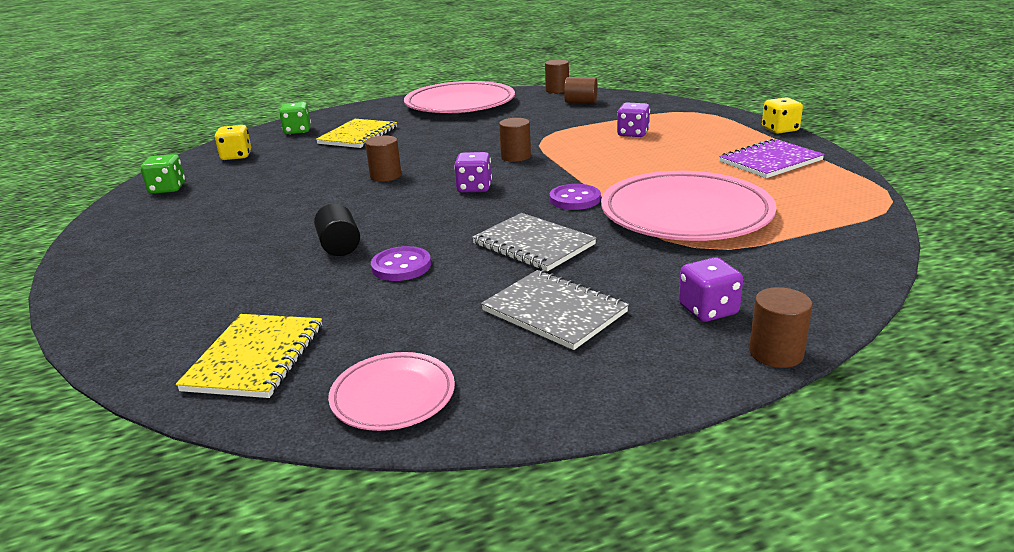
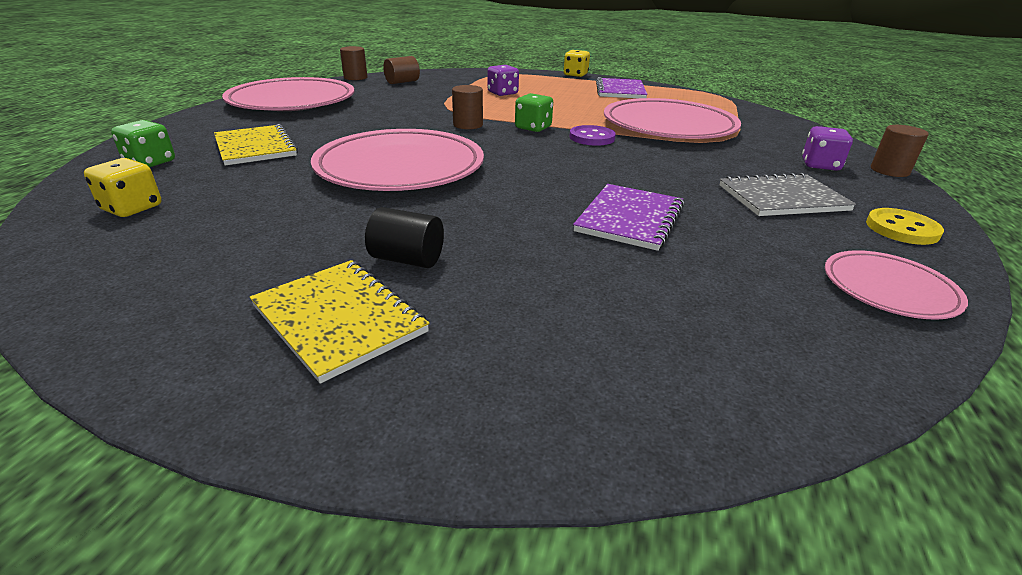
camera: 55 degrees left, 5 degrees up
(167, 189) = (125, 275): green dice -> green dice (533, 128)
(255, 357) = (763, 335): yellow notebook -> yellow notebook (339, 319)
(339, 246) = (540, 229): black cylinder -> black cylinder (407, 259)
(386, 176) = (400, 168): brown cylinder -> pink plate
(401, 266) = (630, 219): purple button -> purple notebook
(474, 188) = (505, 152): purple dice -> none
(533, 244) = (655, 170): grey notebook -> none
(563, 385) = (902, 229): none -> yellow button

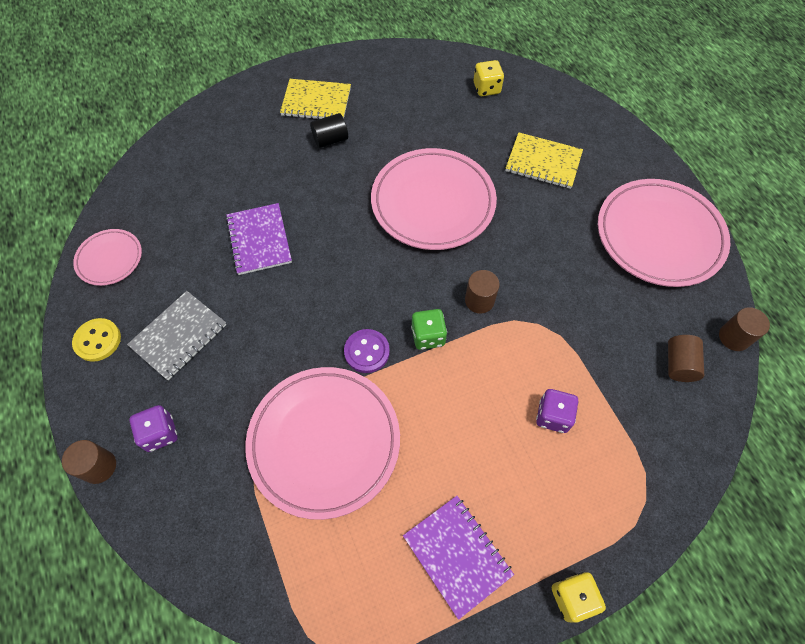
camera: 140 degrees right, 30 degrees up
(150, 162) = (556, 113): green dice -> none

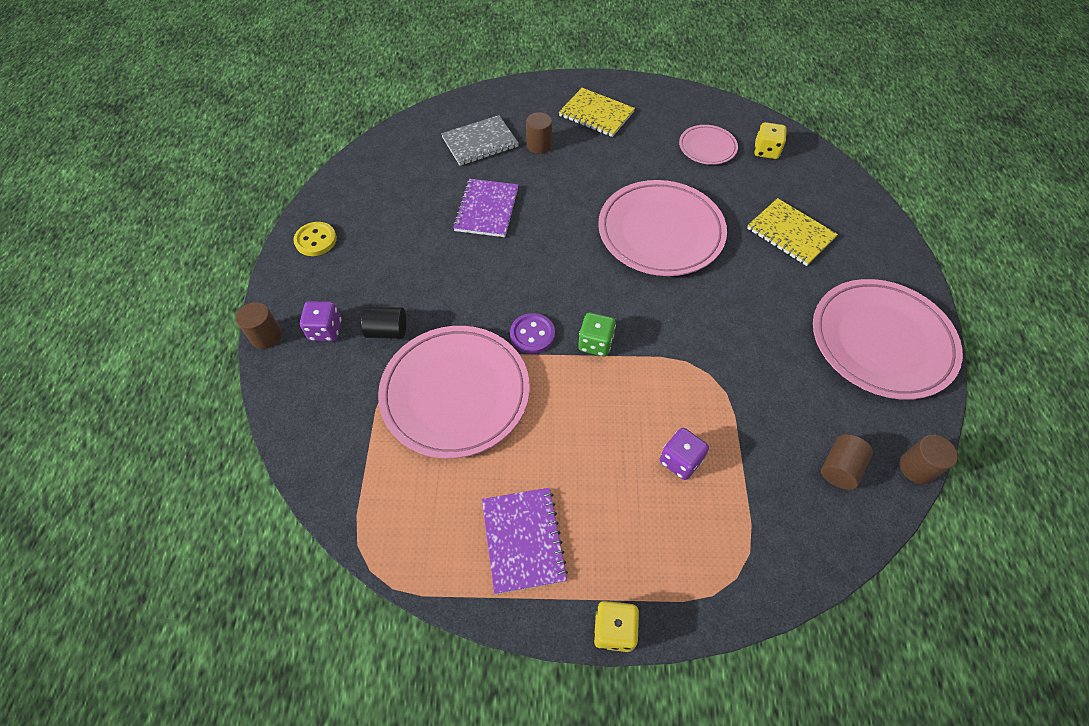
camera: 25 degrees right, 5 degrees down
(110, 259) = (358, 182): pink plate -> pink plate (707, 147)
(179, 336) = (380, 261): grey notebook -> grey notebook (480, 142)
(330, 140) = (592, 149): black cylinder -> black cylinder (387, 331)
(479, 300) = (661, 331): brown cylinder -> brown cylinder (539, 145)

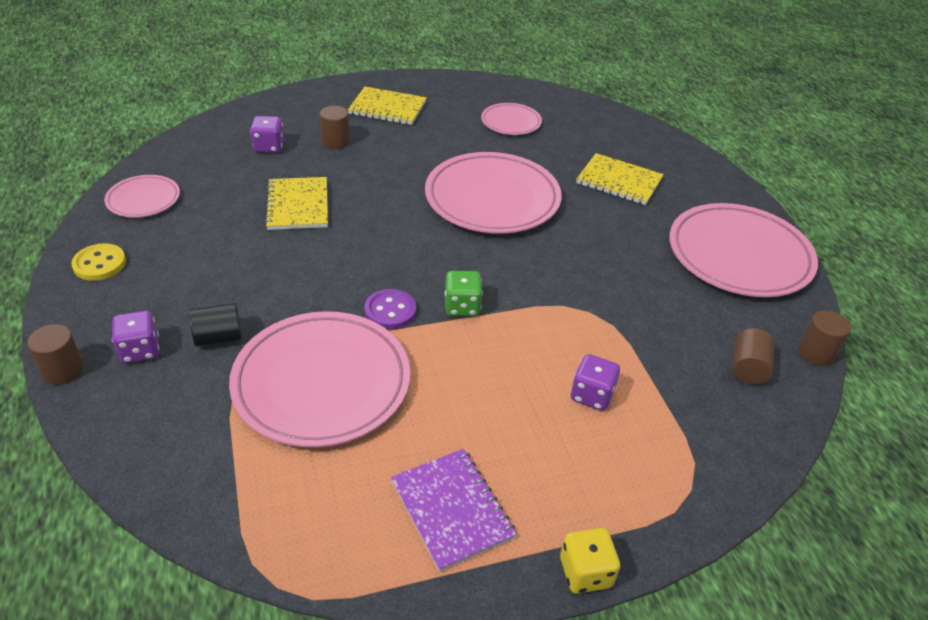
camera: 20 degrees left, 15 degrees down
(364, 181) = (143, 199): none -> pink plate
(480, 142) = (269, 147): grey notebook -> purple dice
(486, 209) = (297, 205): purple notebook -> yellow notebook
(766, 151) = (568, 118): yellow dice -> none

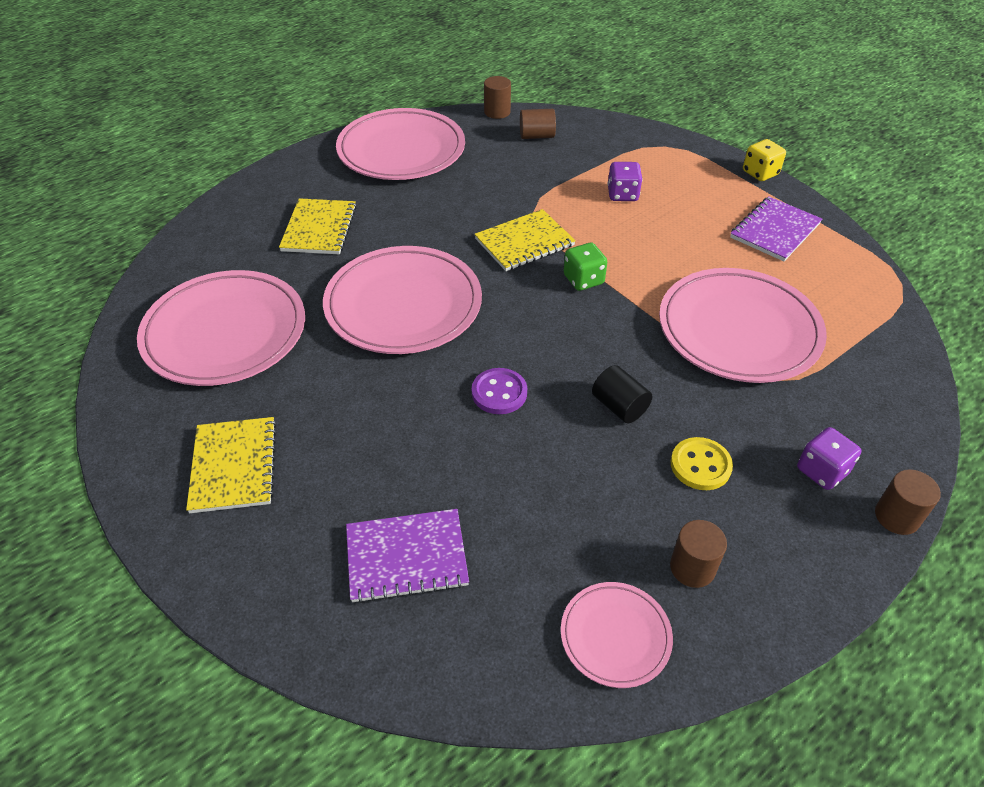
camera: 110 degrees left, 5 degrees up
(99, 264) = (756, 596): yellow button -> yellow button (700, 465)
(218, 337) = (755, 421): black cylinder -> black cylinder (619, 406)
(269, 147) = (406, 557): purple dice -> purple notebook
(297, 205) = (518, 459): yellow notebook -> yellow notebook (524, 242)
(336, 142) = (354, 486): brown cylinder -> brown cylinder (692, 567)
(390, 311) = (625, 321): purple button -> purple button (499, 393)
(511, 122) = (225, 333): pink plate -> pink plate, size x1.98

